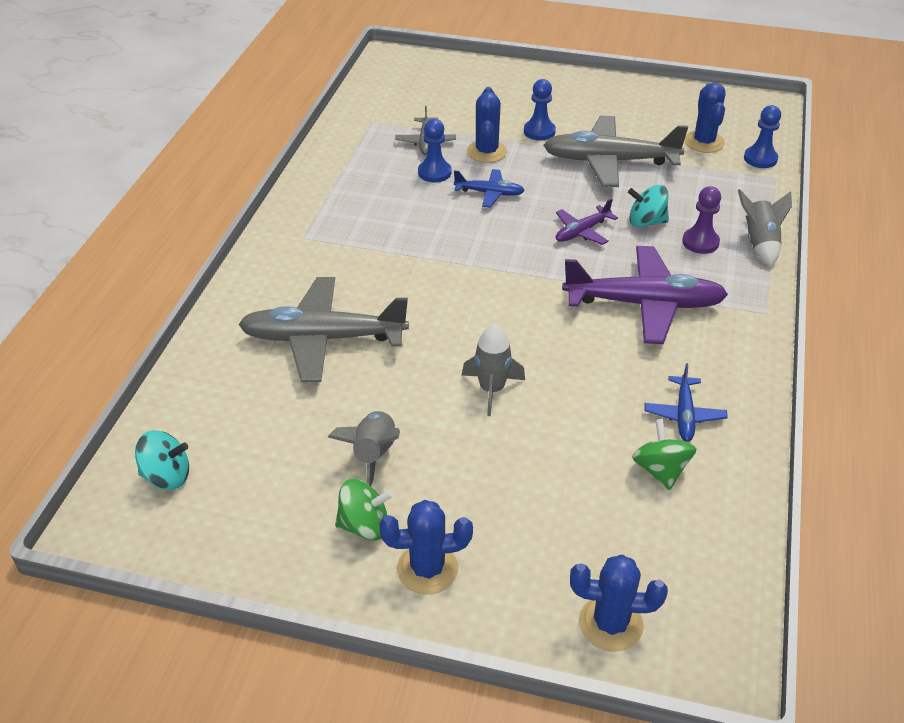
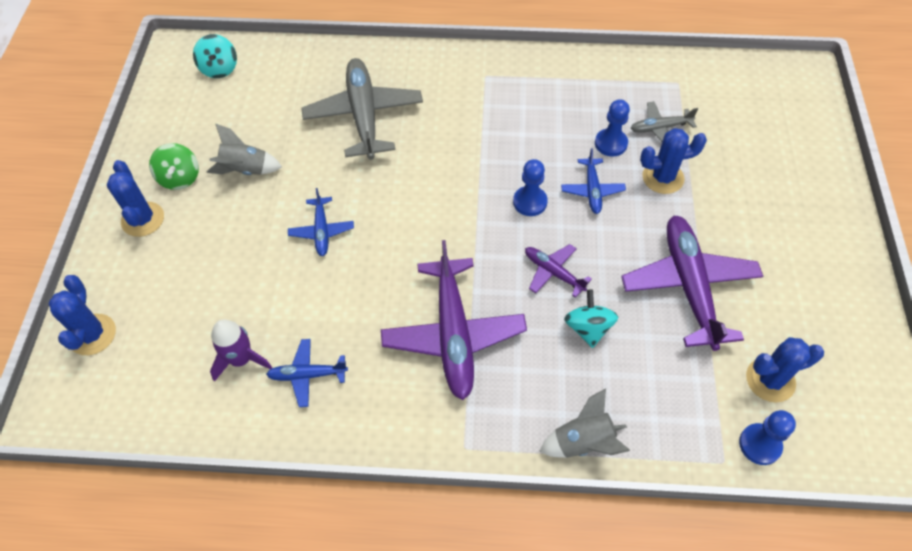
camera: 80 degrees right, 15 degrees up
(492, 389) = (322, 231): grey rocket -> blue plane
(539, 131) = (720, 216): blue pawn -> blue pawn (530, 202)
(610, 161) = (689, 286): grey plane -> purple plane
(660, 470) = (241, 359): green spinning top -> purple rocket
(700, 242) = (567, 381): purple pawn -> none

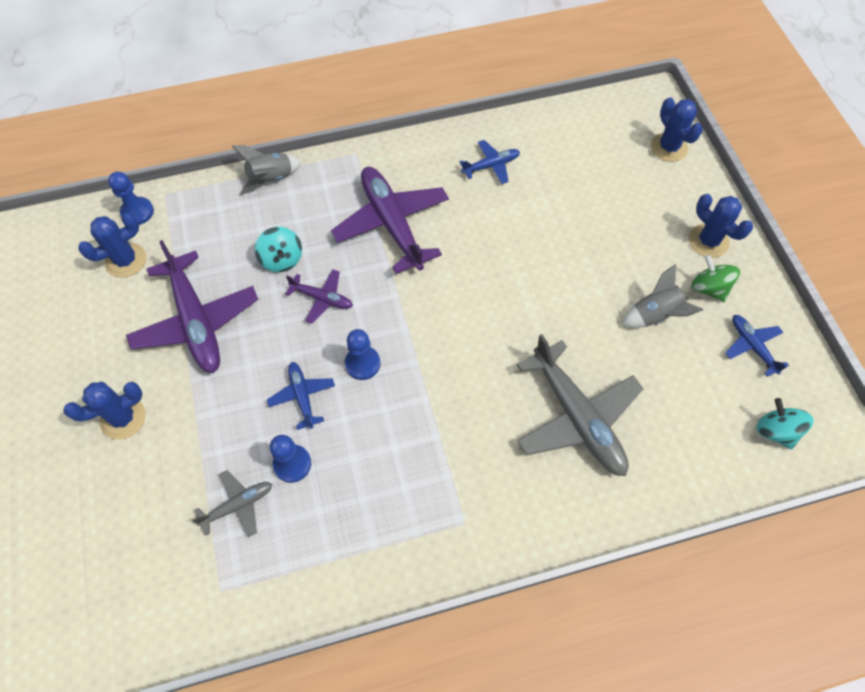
camera: 160 degrees right, 5 degrees up
(241, 359) = (546, 162): purple rocket -> none
(322, 231) = (545, 277): blue plane -> blue plane (752, 346)
(663, 178) = (229, 435): blue cactus -> blue cactus (123, 418)

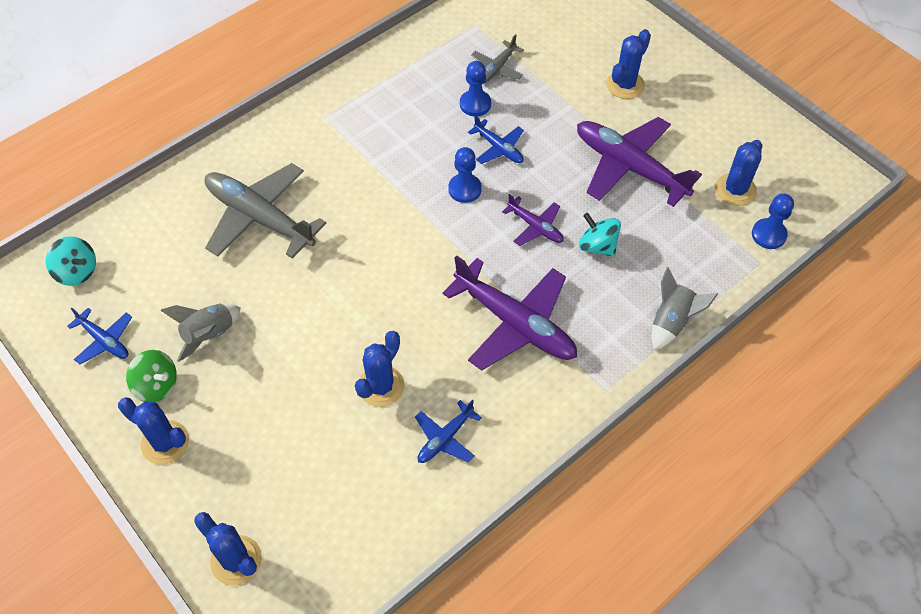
camera: 155 degrees right, 5 degrees down
(322, 298) = (535, 226): purple plane -> purple plane turned 135 degrees counterclockwise
(523, 218) = (381, 386): none -> blue cactus

